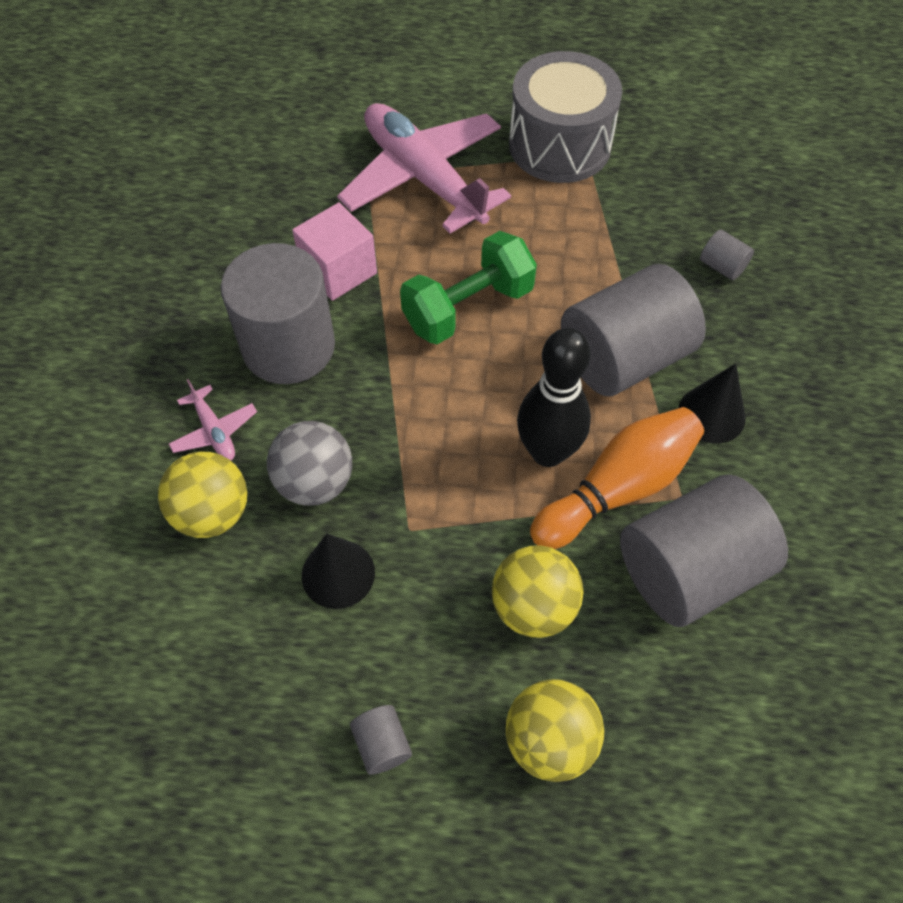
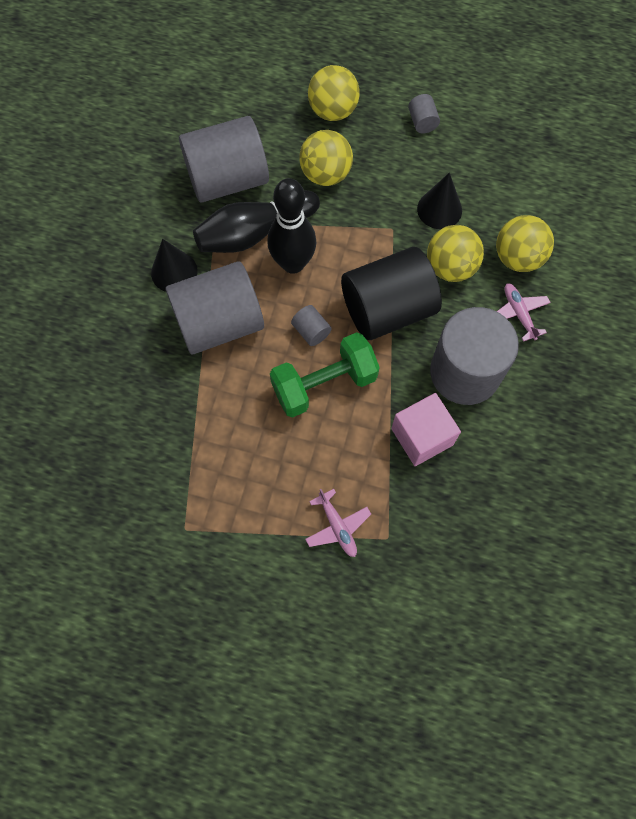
camera: 170 degrees left, 10 degrees up
(315, 482) = (450, 267): grey ball -> yellow ball
(400, 409) = (387, 309): none -> black cylinder
(423, 178) = (337, 526): pink plane -> pink plane, size x0.42
(559, 145) = (205, 545): grey drum -> none
(617, 488) = (254, 233): orange bowling pin -> black bowling pin
(722, 266) = (115, 389): grey cylinder -> grey cylinder (311, 331)

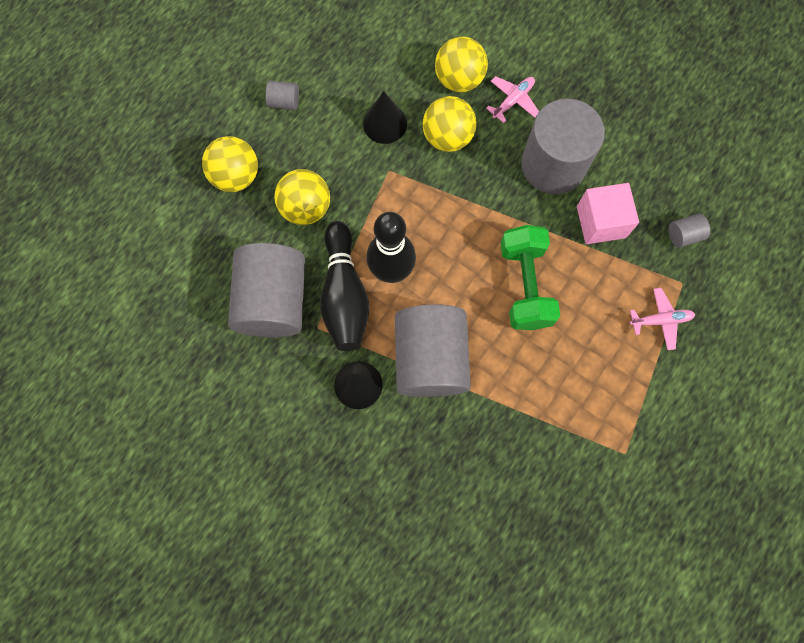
camera: 70 degrees left, 5 degrees up
(311, 331) = (468, 278): grey cylinder -> grey cylinder (683, 235)
(387, 309) = (470, 205): black cylinder -> none
(518, 314) = (513, 101): pink plane -> pink plane turned 135 degrees clockwise

